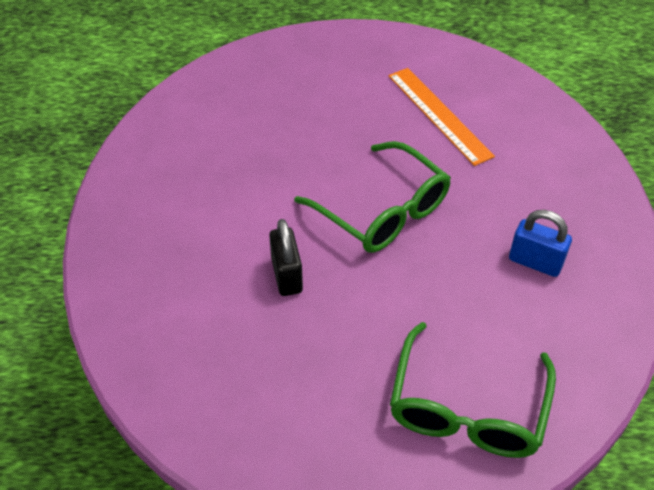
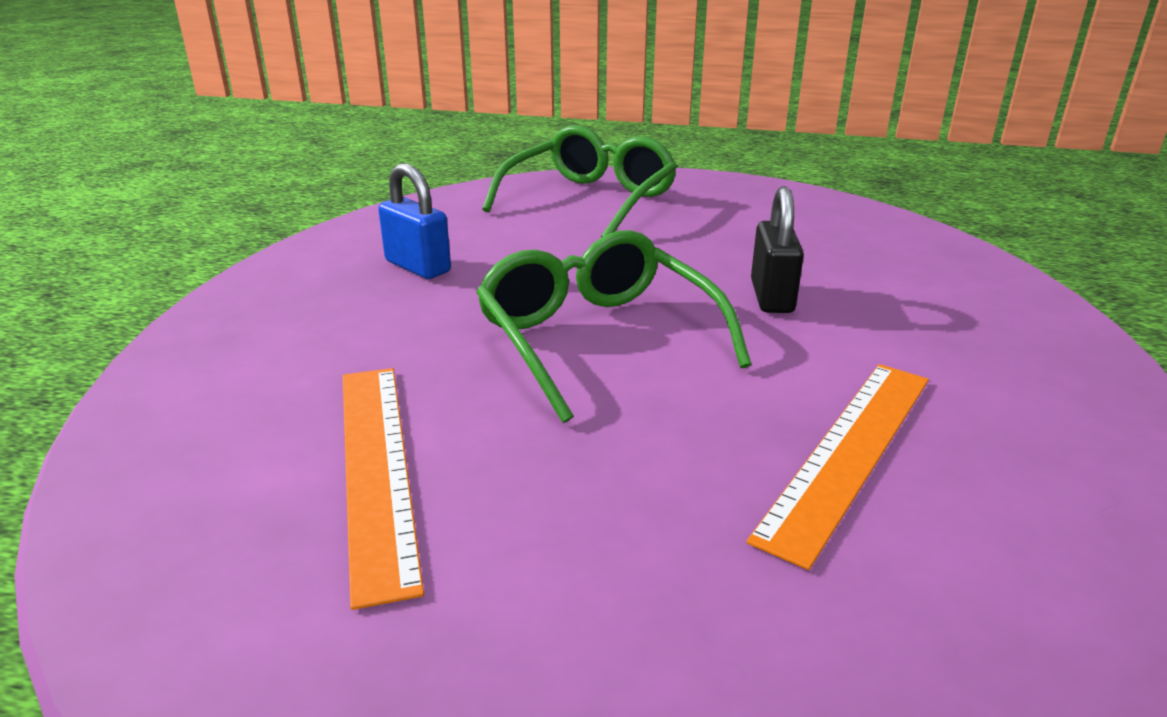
camera: 165 degrees left, 20 degrees down
(246, 159) = (849, 452): none -> orange ruler

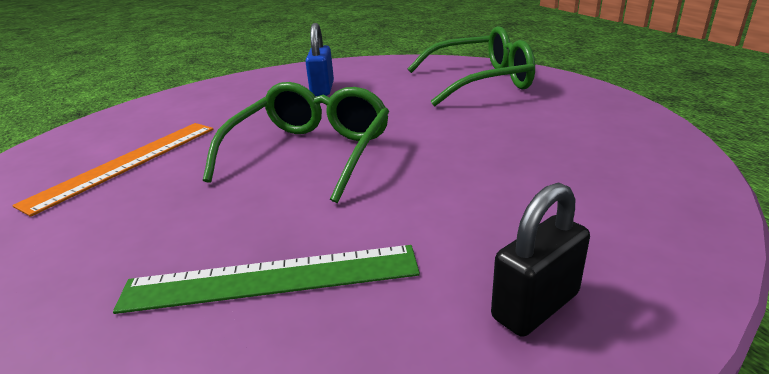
camera: 50 degrees right, 0 degrees up
(772, 297) = (452, 173): black padlock -> black padlock (535, 306)
(849, 452) = (271, 279): orange ruler -> green ruler

